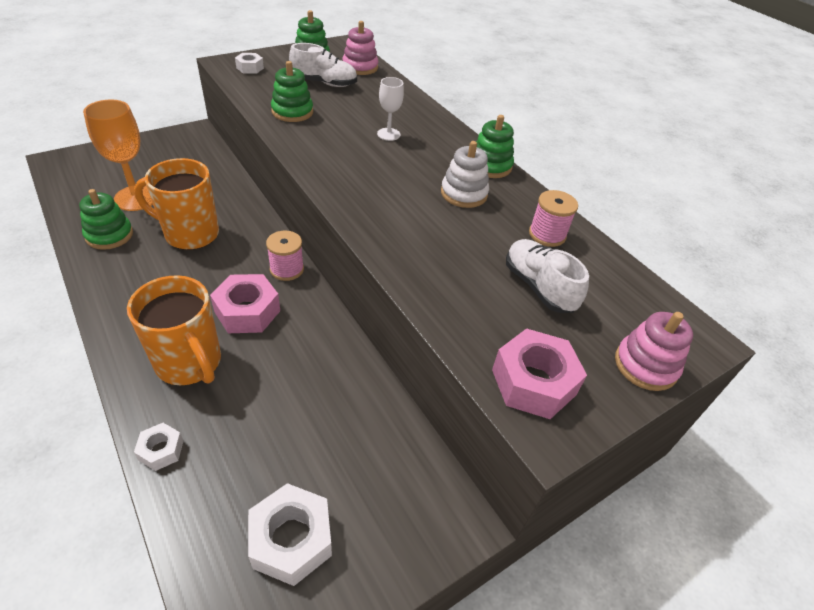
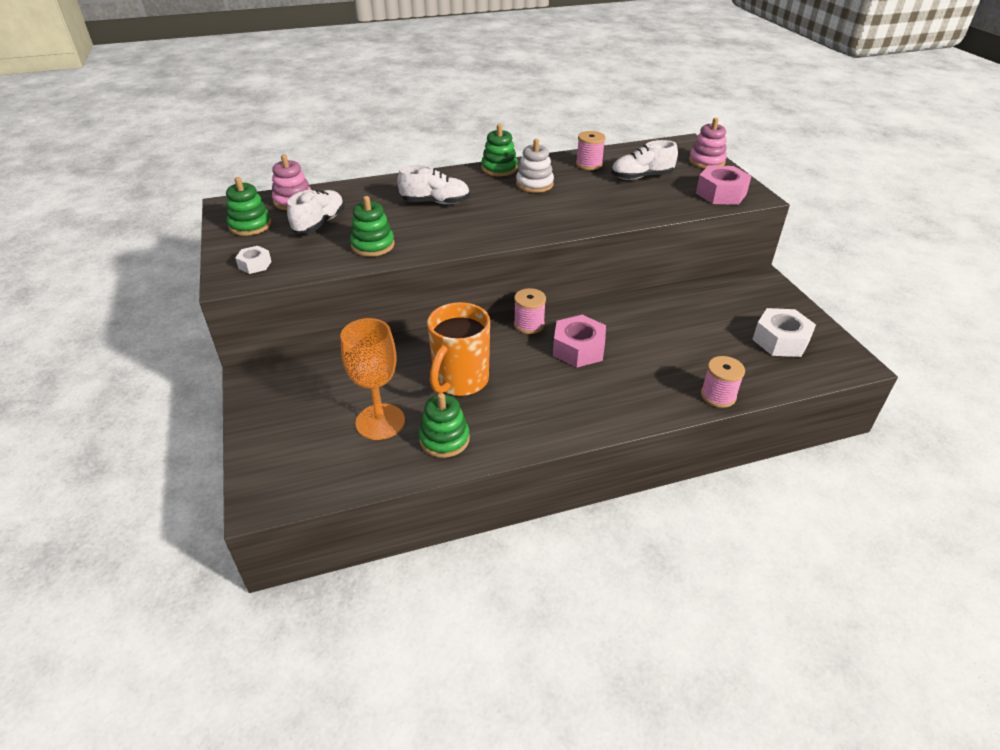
camera: 70 degrees left, 5 degrees down
(161, 450) = (718, 396): white nut -> pink spool
(190, 363) = (634, 381): orange mug -> none
(388, 134) = (435, 202): white goblet -> white shoe

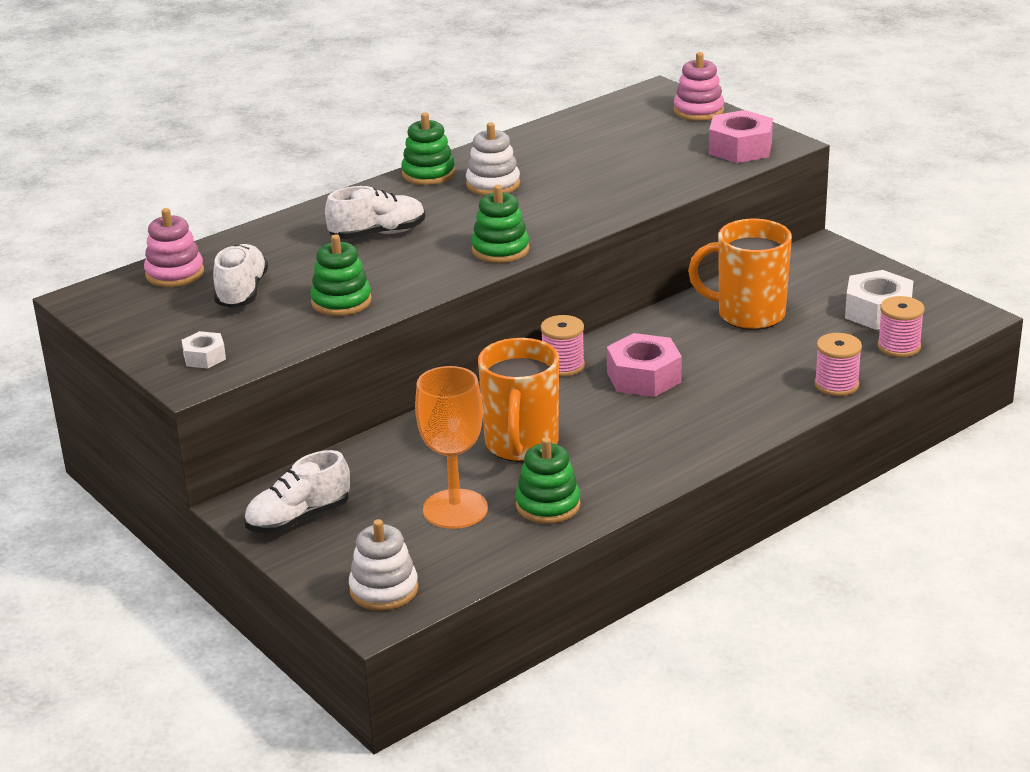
camera: 20 degrees left, 10 degrees down
(250, 225) = (145, 315): green stacking toy -> green stacking toy (500, 250)
(283, 478) = (384, 590): none -> white stacking toy
(589, 164) = (547, 144): pink spool -> pink spool (899, 347)
(641, 177) = (627, 147): white shoe -> white shoe (298, 518)
(681, 318) = (748, 314): none -> orange mug

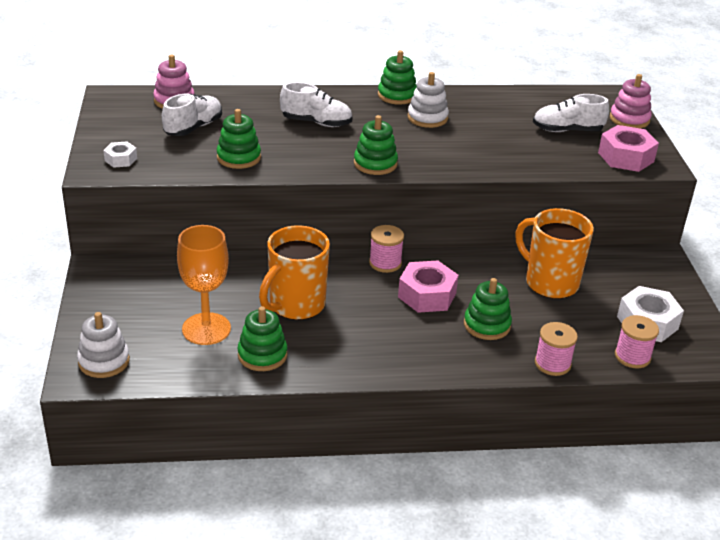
camera: 30 degrees right, 5 degrees up
(298, 518) = (116, 289): white shoe -> white shoe (567, 130)
(735, 378) = (487, 325): none -> green stacking toy

